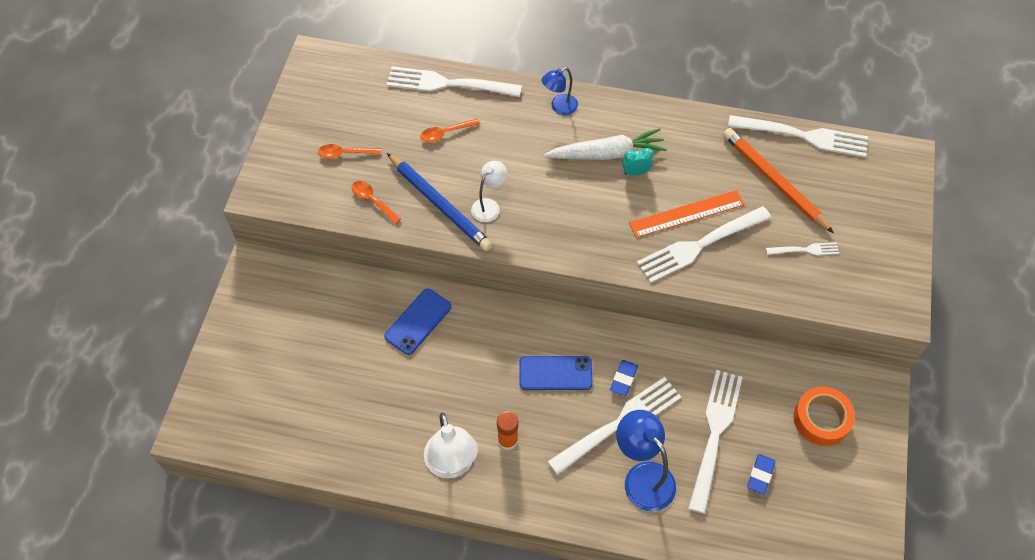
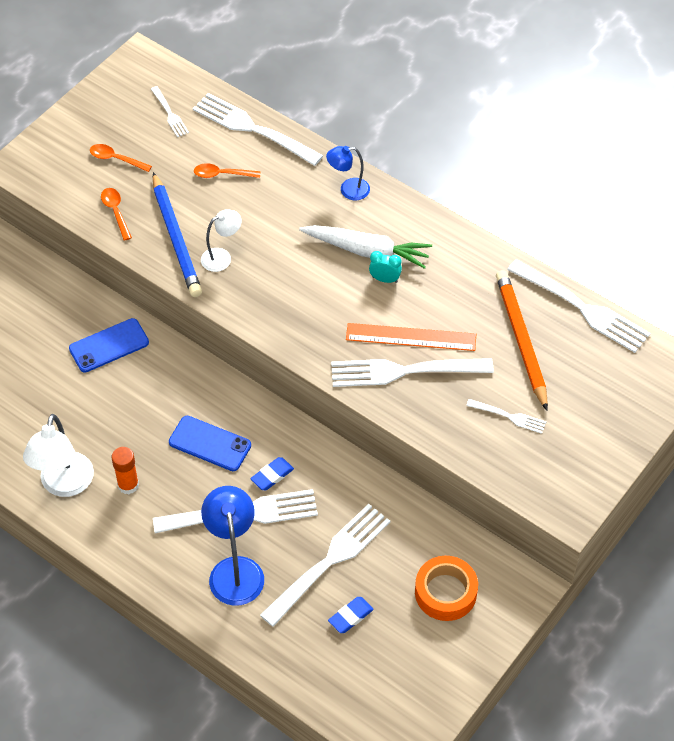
camera: 25 degrees right, 5 degrees down
(368, 96) = (169, 113): none -> white fork

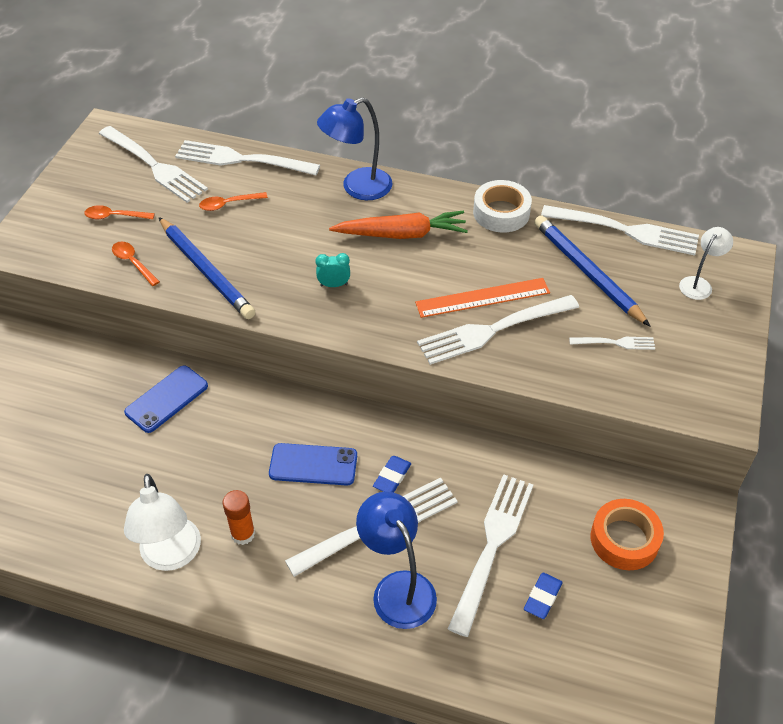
camera: 20 degrees left, 5 degrees down
(169, 113) = (153, 166): white fork -> white fork, size x2.03
(222, 257) = (260, 276): white lamp -> white lamp (699, 284)
(348, 190) = (357, 188): blue lamp -> blue lamp, size x1.67
(367, 251) = (402, 234): white carrot -> orange carrot
(385, 279) = (431, 254): turquoise clock -> turquoise clock (334, 285)
(472, 255) = (501, 213): none -> white tape
(521, 340) = (587, 272): orange pencil -> blue pencil

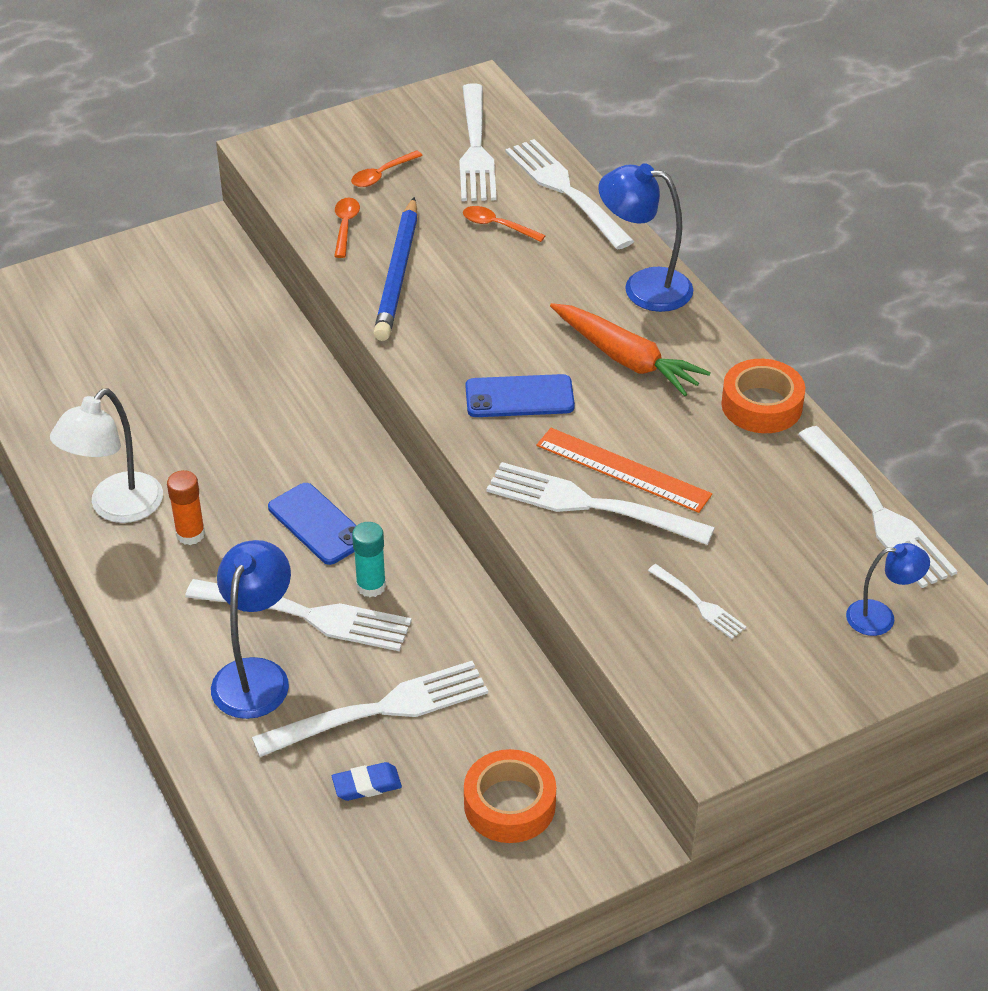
camera: 45 degrees right, 5 degrees down
(115, 216) = (382, 175): orange spoon -> orange spoon turned 90 degrees counterclockwise
(167, 399) = (267, 380): blue phone -> blue phone (519, 397)
(334, 285) = (495, 362): turquoise clock -> none
(392, 477) = (371, 586): blue eraser -> turquoise glue stick
(501, 213) = (761, 405): white tape -> orange tape
(587, 272) = (769, 521): blue pencil -> none
(699, 284) = (881, 617): white lamp -> blue lamp

